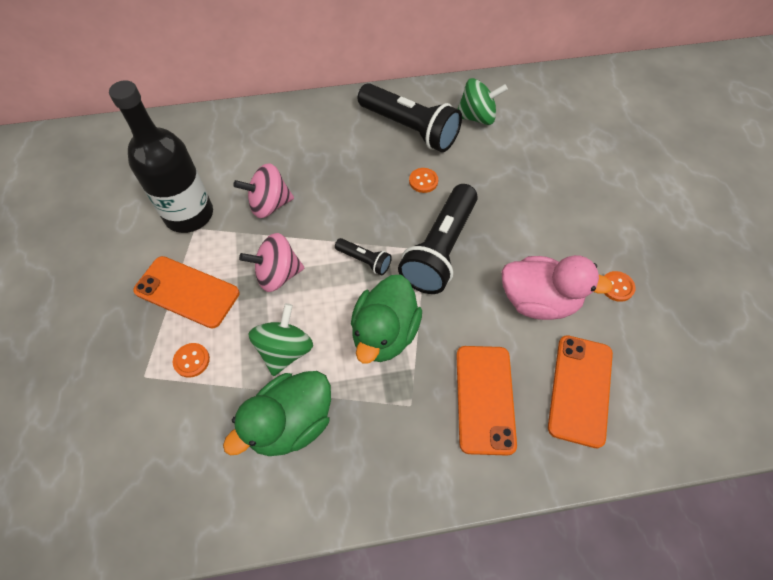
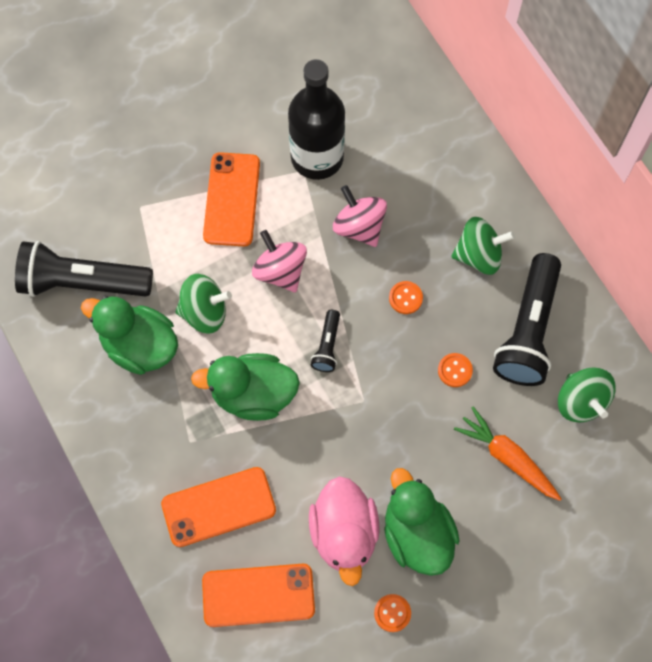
camera: 70 degrees right, 10 degrees up
(191, 360) = (167, 238): orange button -> orange button (405, 298)
(336, 137) = (479, 255): none -> green spinning top
(440, 250) = (369, 417): black flashlight -> black flashlight (82, 282)
(506, 171) = (507, 457): none -> orange carrot
(552, 248) = (417, 533): none -> green duck

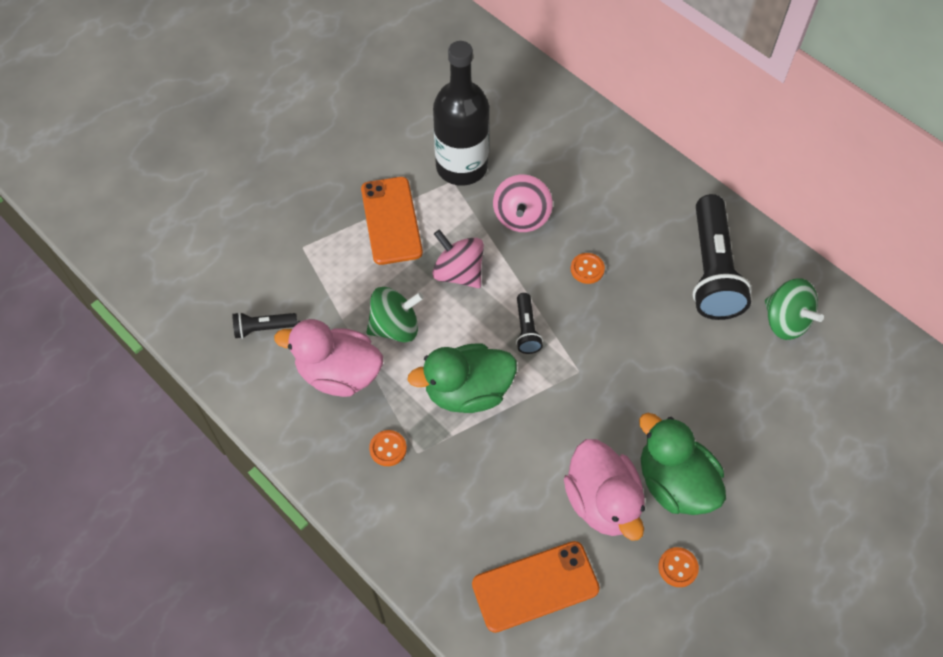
camera: 15 degrees left, 10 degrees down
(82, 282) = (263, 328): black flashlight -> black flashlight, size x0.47
(139, 346) = (339, 373): green duck -> pink duck
(218, 507) = (466, 508): orange phone -> none
(359, 226) = (521, 217): pink spinning top -> pink spinning top turned 120 degrees counterclockwise
(455, 370) = (657, 322): orange button -> orange button (388, 449)
(479, 255) = (642, 216): green spinning top -> none
(507, 457) = (736, 389): orange carrot -> none

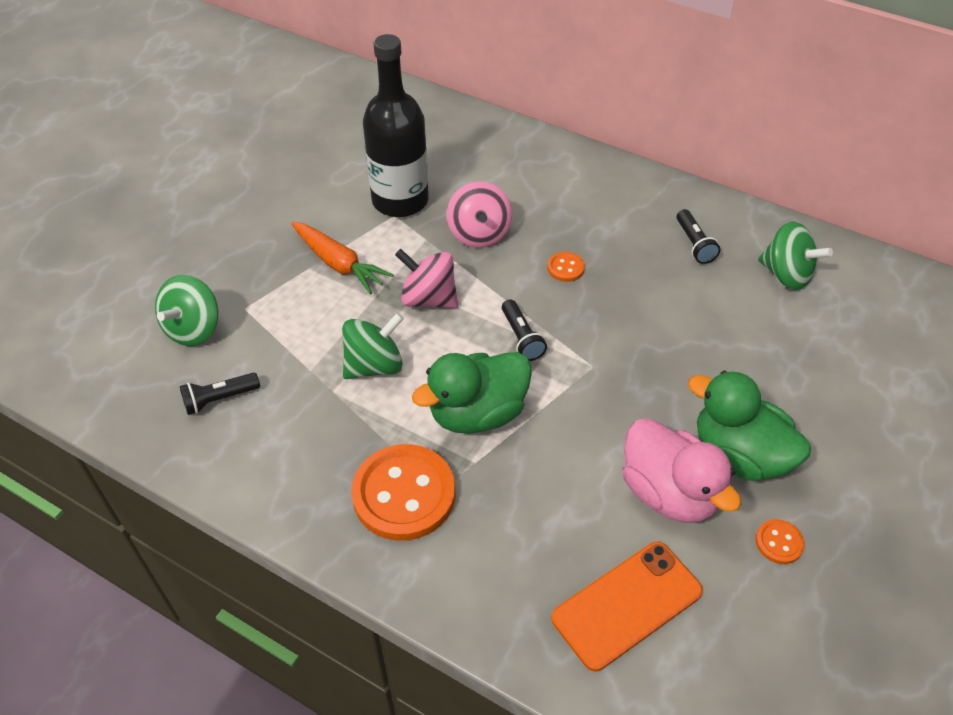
camera: 15 degrees left, 10 degrees down
(257, 258) = (193, 329): none -> green spinning top
(339, 373) = (322, 427): pink duck -> none
(388, 449) = (404, 494): orange button -> orange button, size x2.28
(391, 221) = (339, 264): orange phone -> orange carrot
(712, 271) = (694, 244): black flashlight -> black flashlight, size x0.47

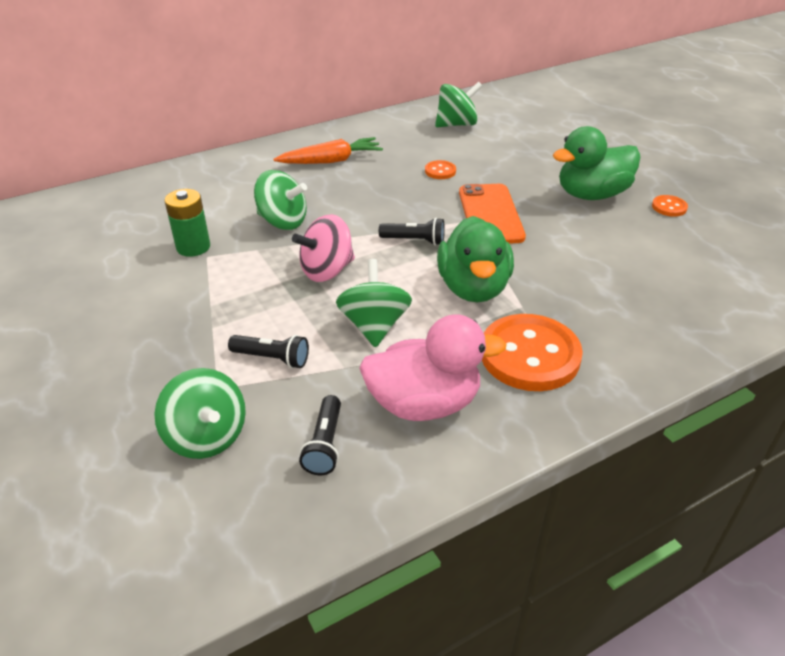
camera: 60 degrees left, 10 degrees down
(339, 264) = (229, 307): orange carrot -> orange carrot (331, 161)
(400, 200) = (193, 247): black bottle -> green battery
(479, 234) = (282, 222): pink spinning top -> green spinning top
(565, 268) = (363, 197): orange button -> orange button (440, 171)
(627, 605) = (691, 282): orange phone -> orange phone (490, 214)
(668, 493) = (606, 231): pink duck -> pink duck (424, 403)
(694, 244) = (396, 143): black flashlight -> black flashlight (272, 358)

